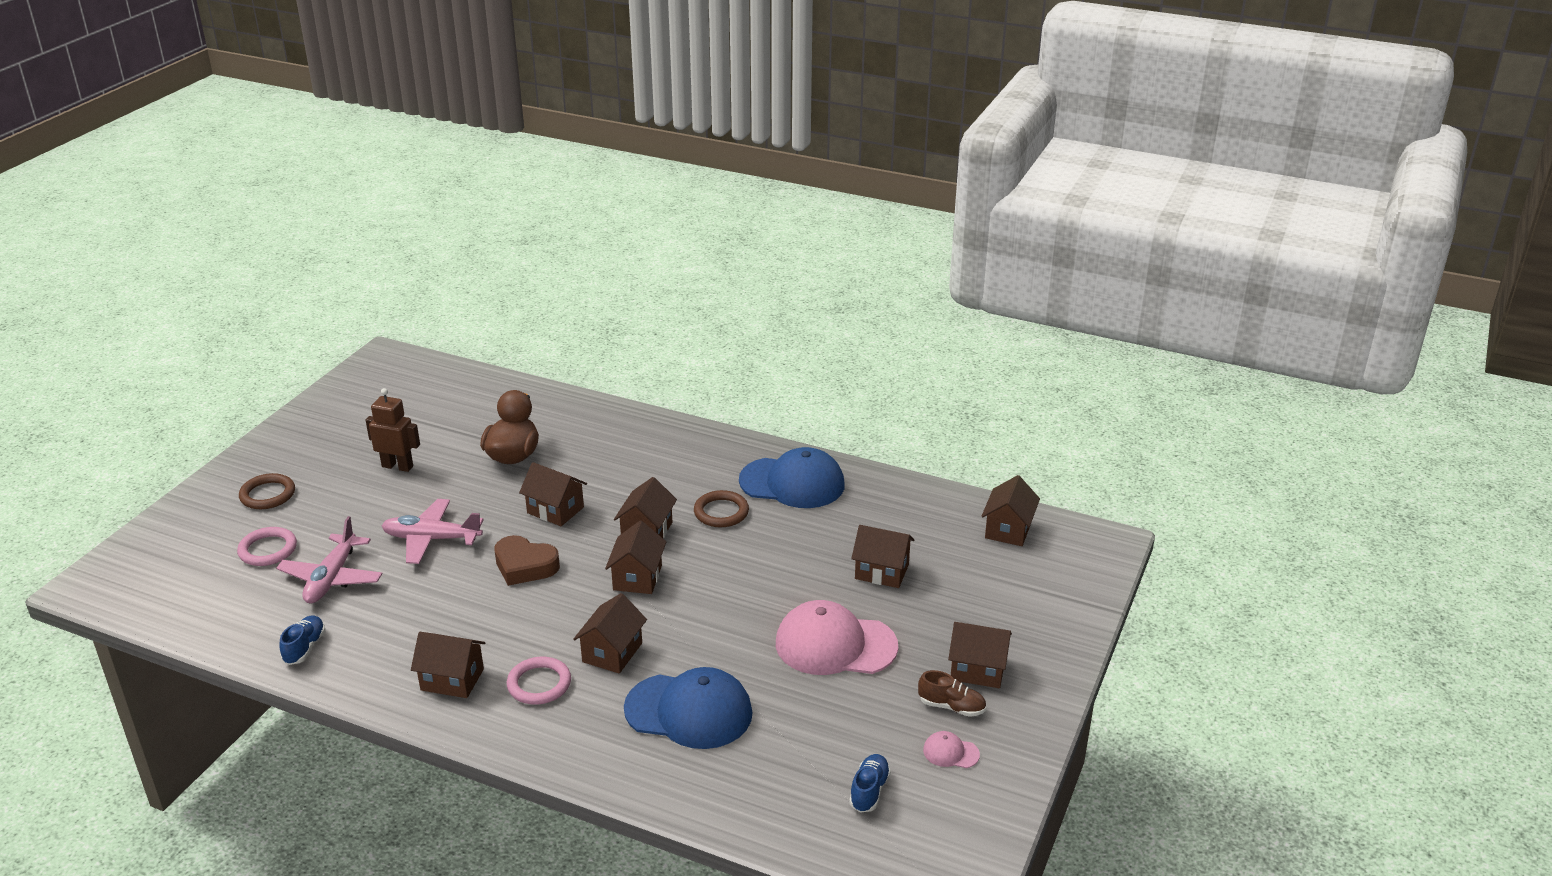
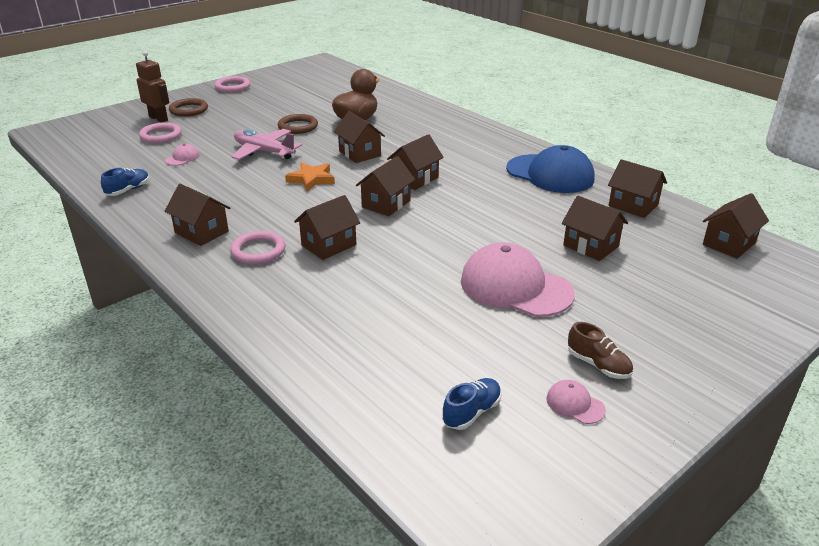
camera: 25 degrees right, 0 degrees up
(295, 436) = (232, 87): none -> pink ring
(332, 578) = (183, 158): pink plane -> pink cap
(397, 466) = (278, 112): brown robot -> brown robot (159, 118)
(525, 566) = (311, 179): brown heart -> orange star
(689, 711) = (356, 300): blue cap -> none
(721, 512) = (480, 179): brown ring -> brown ring (298, 127)
(977, 670) = (642, 342): brown house -> brown house (633, 205)

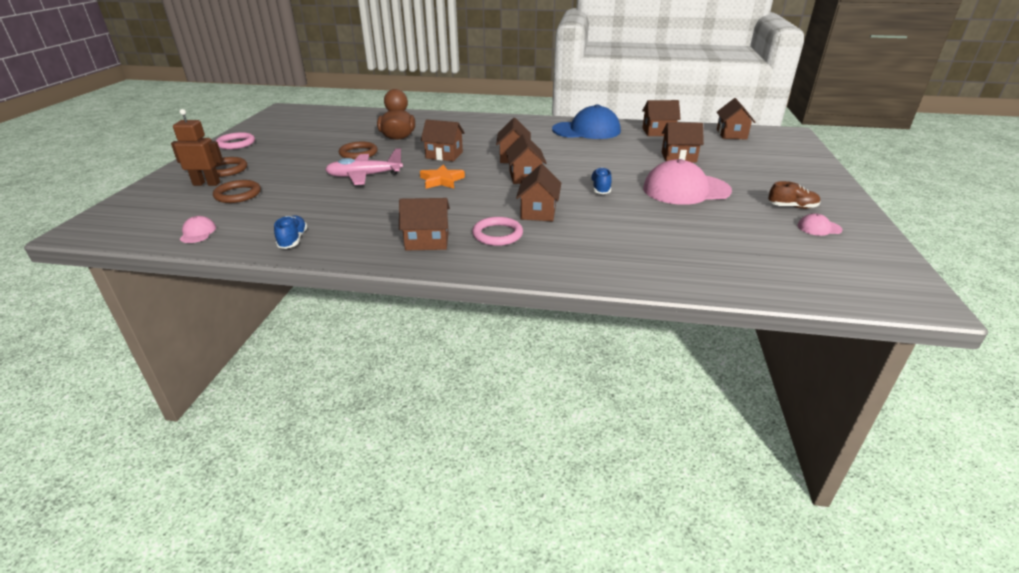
camera: 40 degrees left, 0 degrees up
(161, 136) = (238, 194): pink ring -> brown ring
(183, 158) = (297, 202): pink cap -> pink cap (198, 233)
(471, 412) = (790, 255): blue shoe -> blue shoe (600, 189)

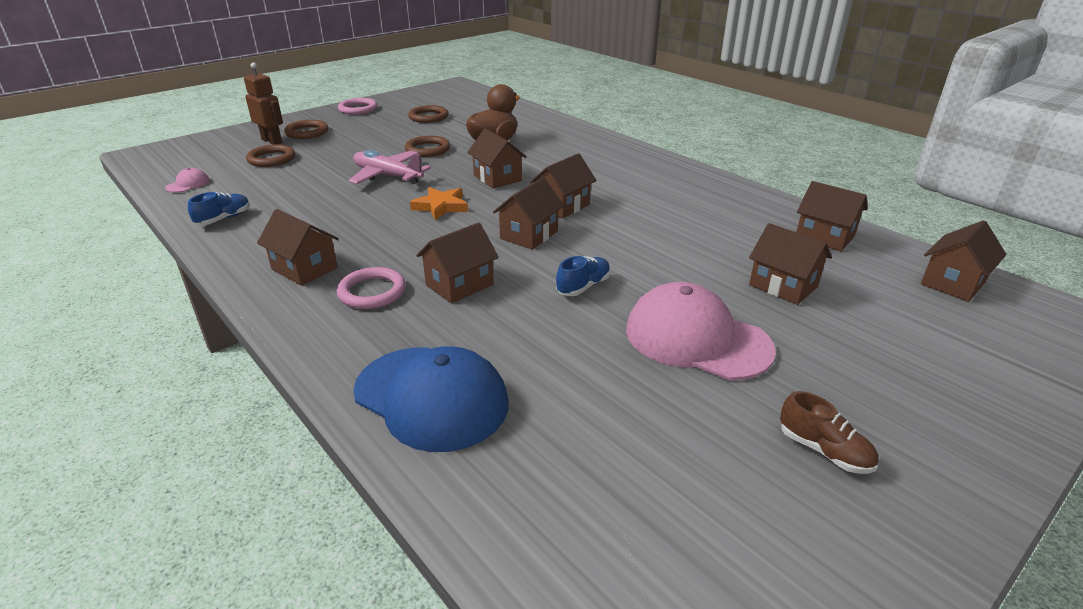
camera: 40 degrees right, 0 degrees up
(312, 134) = (428, 117): none -> brown ring
(586, 130) = (720, 201): blue cap -> blue cap (431, 397)
(819, 228) = (803, 513): pink cap -> none

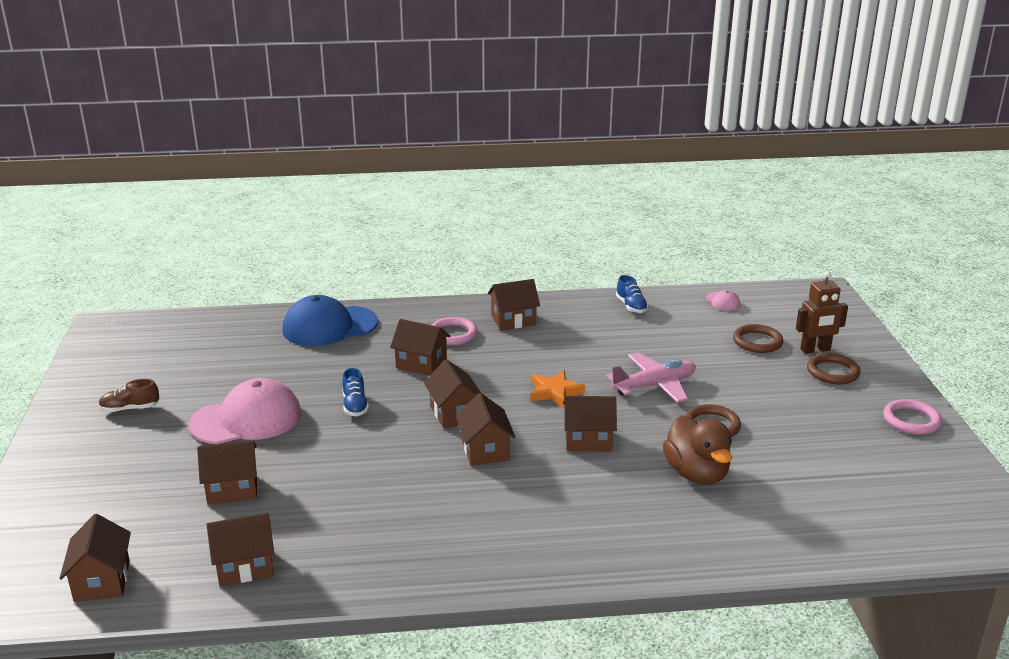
camera: 125 degrees right, 5 degrees down
(428, 117) = (839, 460): brown ring -> none
(459, 285) = (421, 363): brown house -> brown house turned 60 degrees counterclockwise

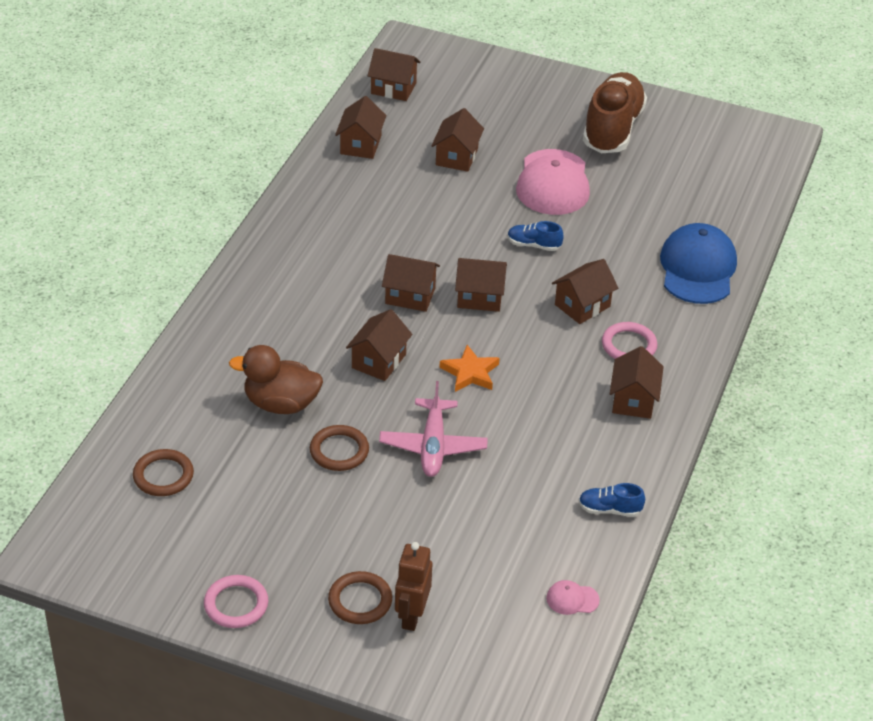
camera: 115 degrees right, 15 degrees up
(130, 409) = (612, 129): brown shoe -> brown shoe, size x2.30
(757, 342) = (461, 575): brown ring -> brown ring (163, 476)

